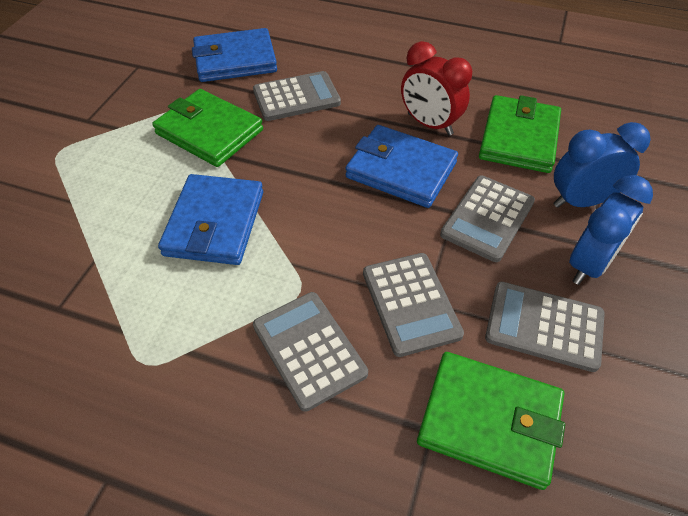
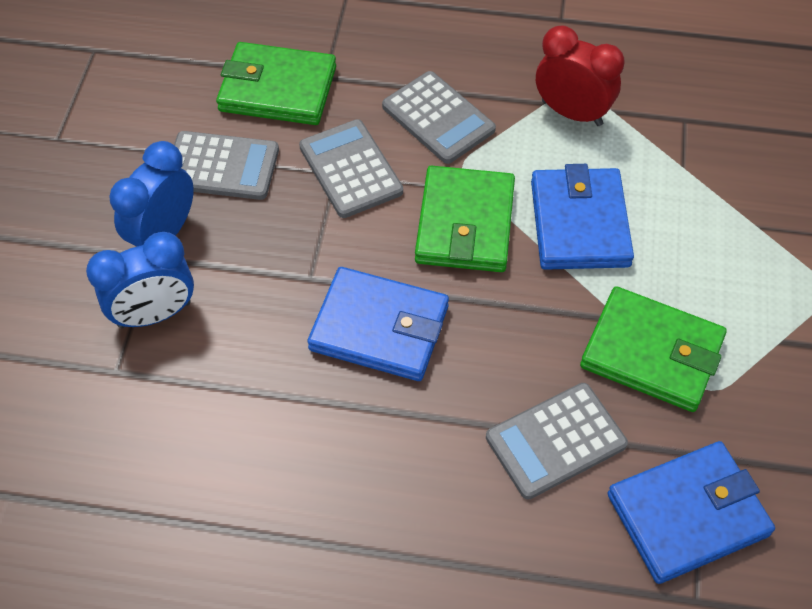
camera: 170 degrees right, 5 degrees up
(429, 124) = (347, 415): red clock -> red clock (572, 113)
(487, 218) = (270, 274): grey calculator -> none
(519, 138) = (220, 408): green wallet -> green wallet (465, 224)

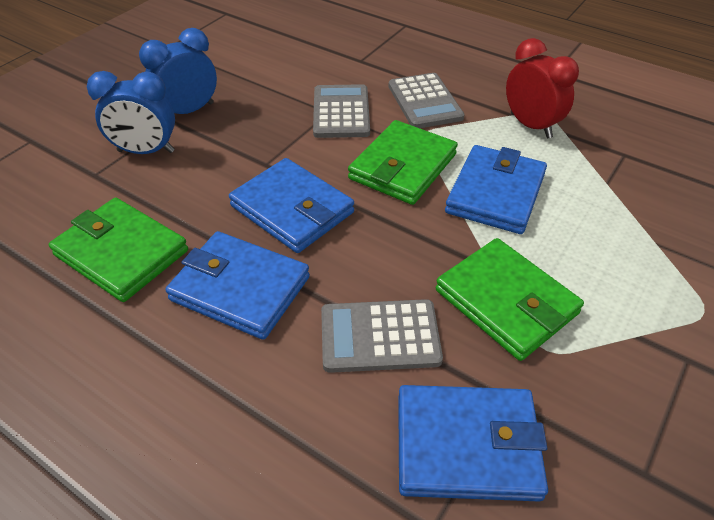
camera: 25 degrees right, 10 degrees down
(221, 167) = (255, 87): grey calculator -> none
(277, 89) = (324, 58): green wallet -> green wallet (121, 253)
(387, 447) = (240, 288): none -> blue wallet

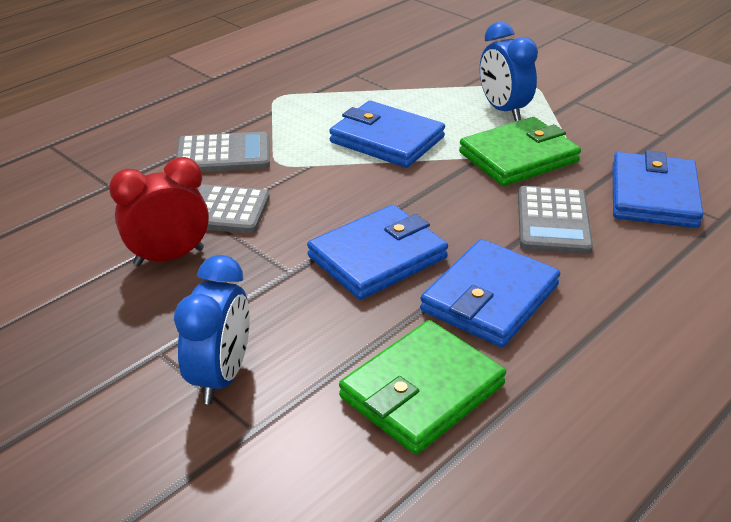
camera: 80 degrees left, 10 degrees down
(189, 111) = (142, 335): blue clock -> blue clock (503, 110)
(403, 166) = (330, 182): green wallet -> none
(530, 125) = (294, 106): red clock -> red clock (169, 257)

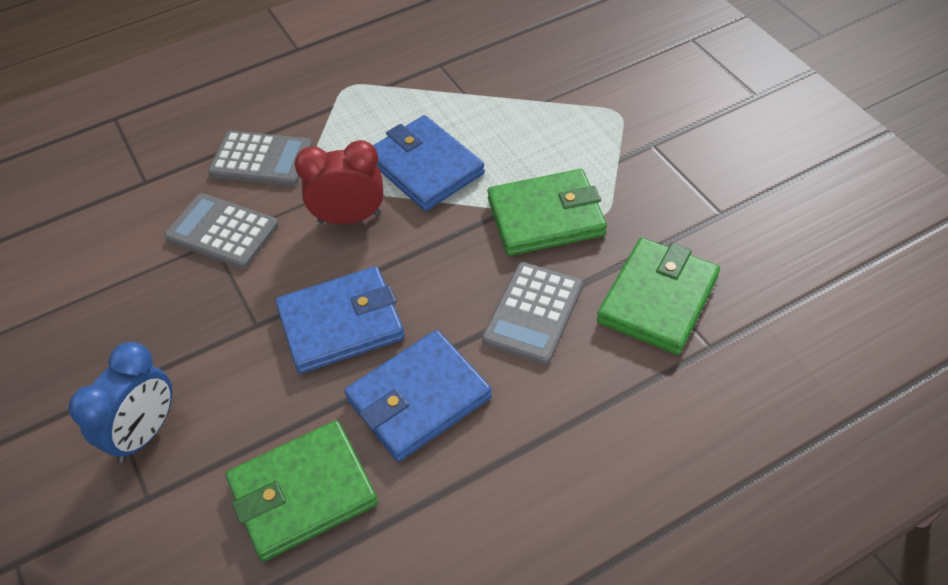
camera: 20 degrees right, 15 degrees up
(169, 257) = (160, 283): red clock -> red clock (349, 218)
(503, 110) = (566, 145): blue clock -> none
(653, 195) = (657, 299): blue wallet -> green wallet

